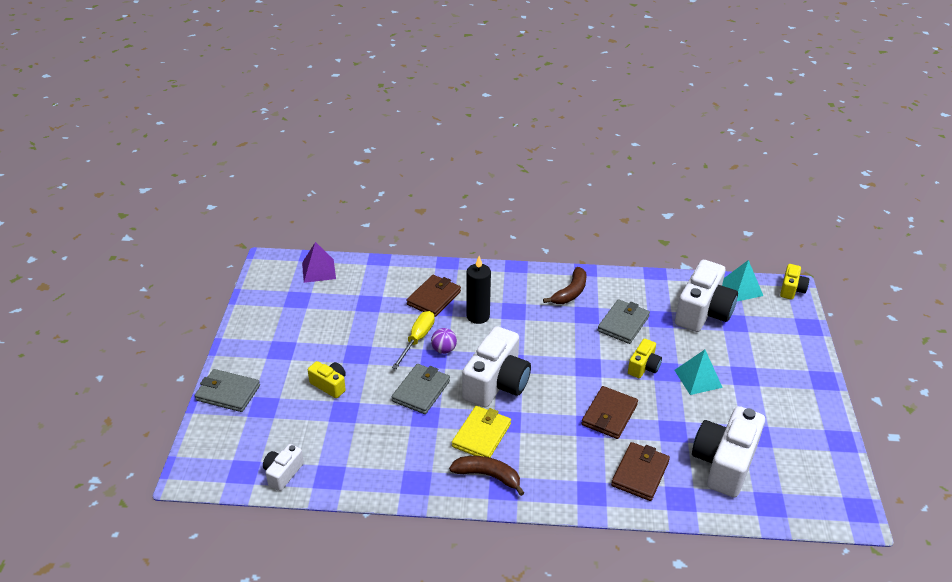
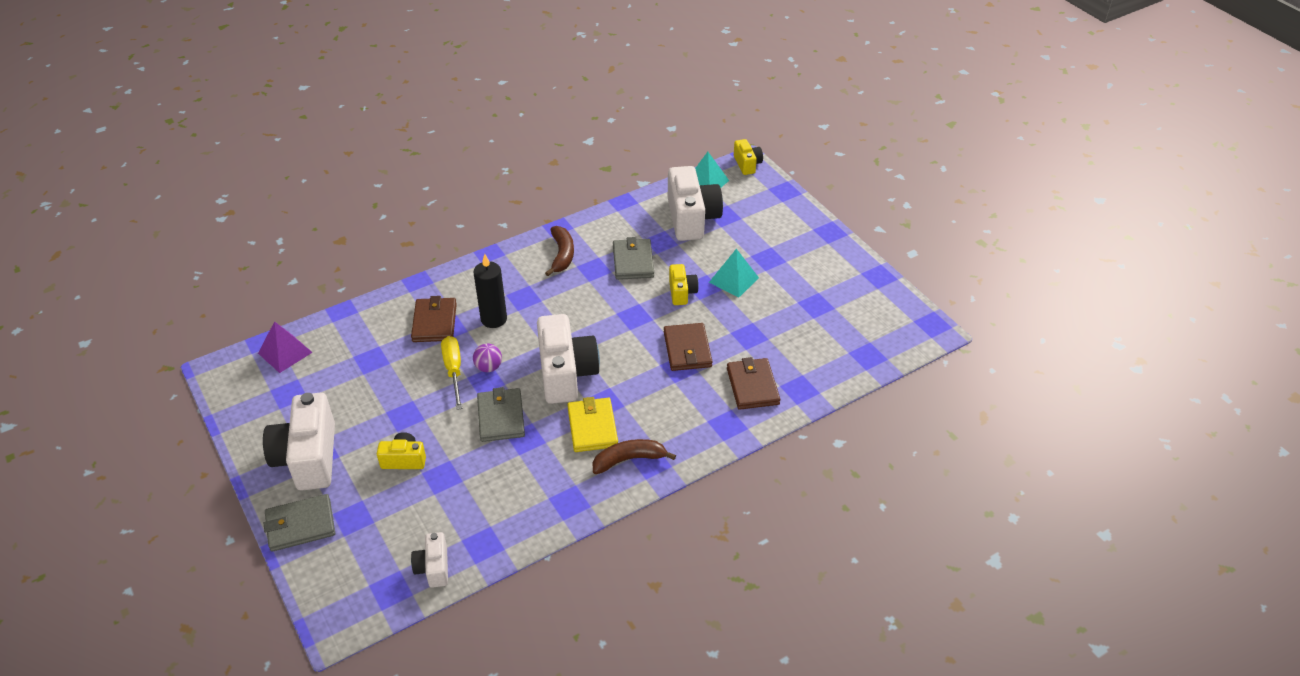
camera: 35 degrees left, 5 degrees up
(724, 463) = (810, 341): white camera -> white camera (308, 457)

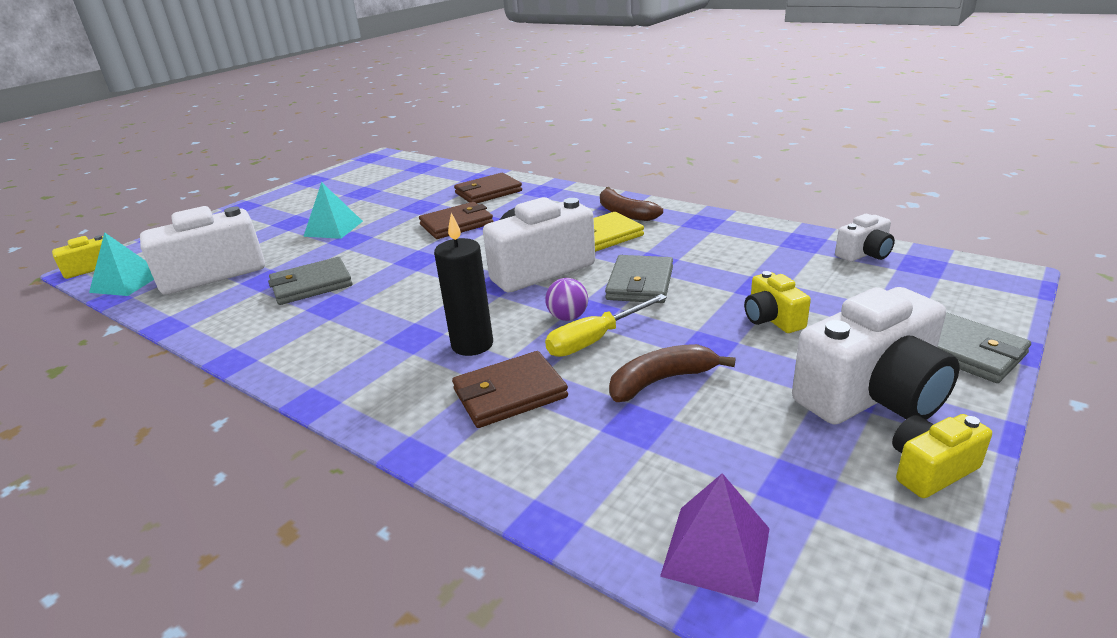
camera: 110 degrees left, 15 degrees down
(501, 417) = (640, 283): grey wallet -> grey wallet turned 45 degrees counterclockwise
(562, 255) = (305, 336): brown banana -> brown banana (661, 381)
(681, 292) = (364, 246): yellow camera -> yellow camera (930, 469)

